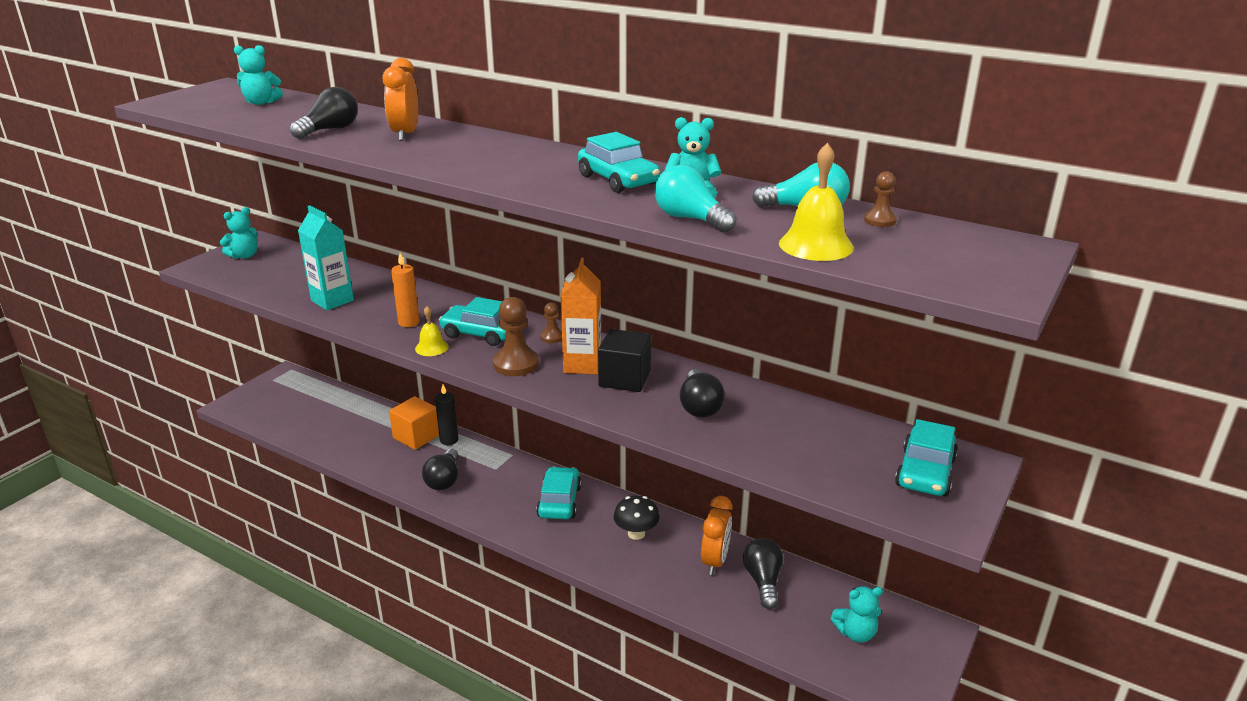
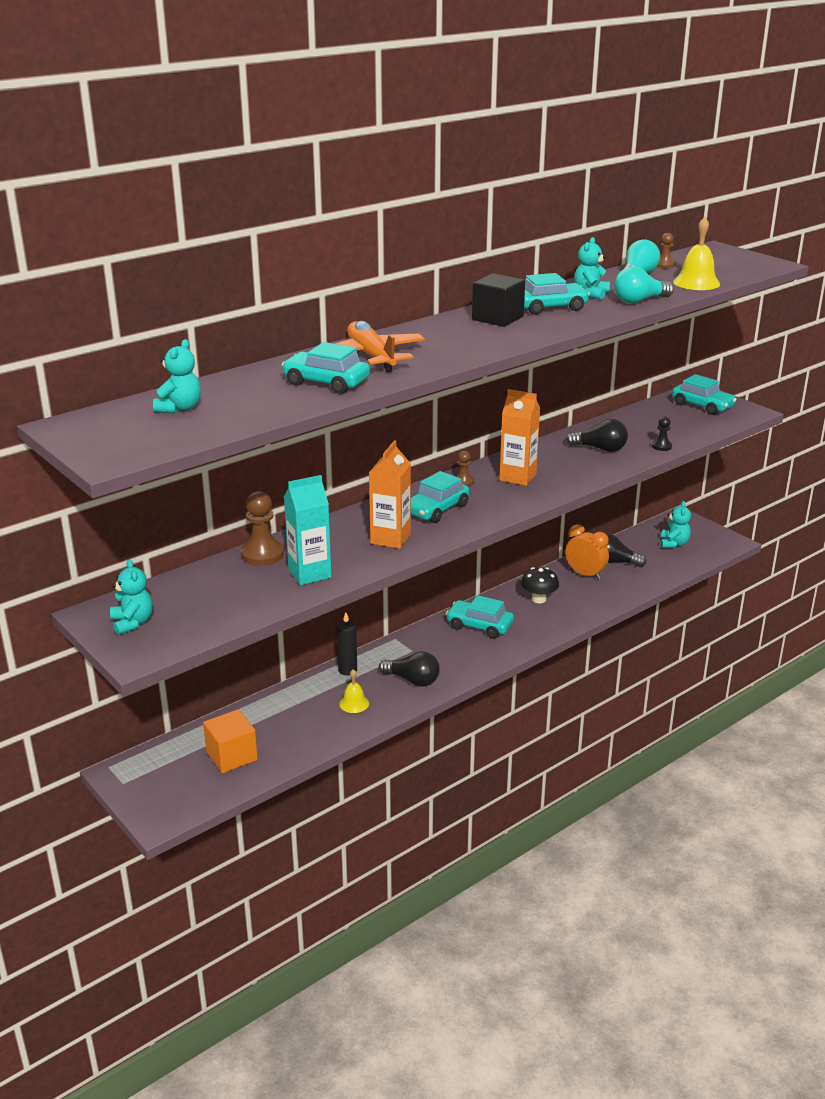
camera: 70 degrees left, 0 degrees up
(330, 130) = (326, 382): black light bulb -> turquoise car
(405, 134) = (371, 357): orange clock -> orange plane
(409, 322) = (390, 539): orange candle -> orange carton
(416, 436) = (327, 688): orange cube -> orange cube (232, 756)
(431, 347) = (448, 532): yellow bell -> yellow bell (354, 703)
(516, 364) = (501, 501): brown pawn -> brown pawn (262, 554)
(624, 378) = (548, 466): black cube -> black cube (497, 318)
(744, 451) = (661, 446): none -> black pawn

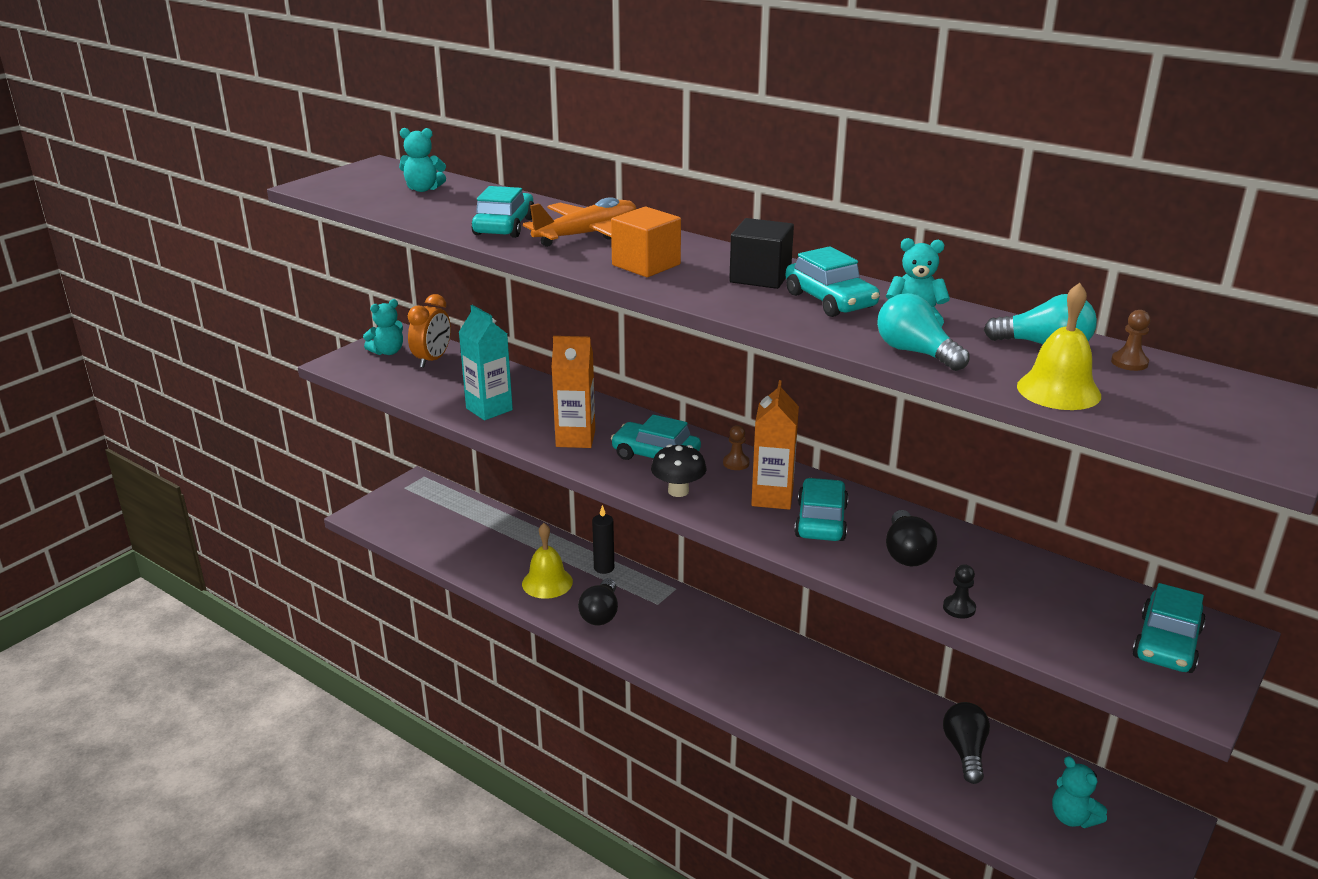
camera: 75 degrees right, 0 degrees up
(232, 756) = (449, 530): orange cube -> orange cube (646, 265)
(262, 554) = (519, 381): brown pawn -> none
(354, 703) = (547, 582): yellow bell -> yellow bell, size x1.61
(479, 626) = (731, 646): turquoise car -> turquoise car (821, 521)
(538, 599) = (819, 688): black mushroom -> black mushroom (678, 491)
(585, 574) = (909, 725): orange clock -> orange clock (432, 360)
(674, 544) = (1072, 817): turquoise teddy bear -> turquoise teddy bear turned 60 degrees clockwise

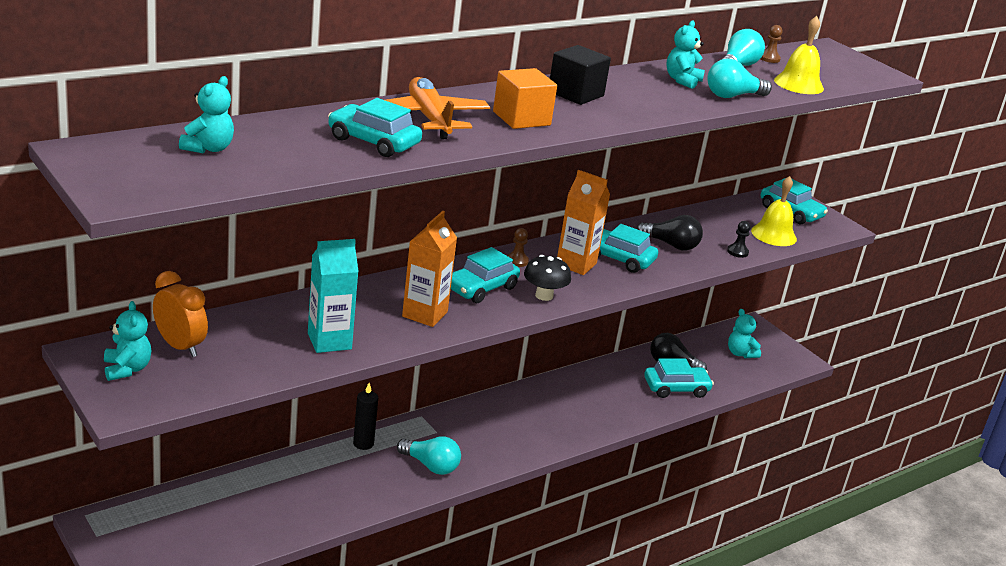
camera: 75 degrees left, 0 degrees up
(547, 582) = (362, 482): yellow bell -> yellow bell (773, 235)
(601, 613) = (430, 466): black light bulb -> turquoise light bulb
(830, 300) = (635, 89): turquoise car -> turquoise car (676, 388)
(1072, 817) = (740, 353): turquoise teddy bear -> turquoise teddy bear turned 75 degrees clockwise

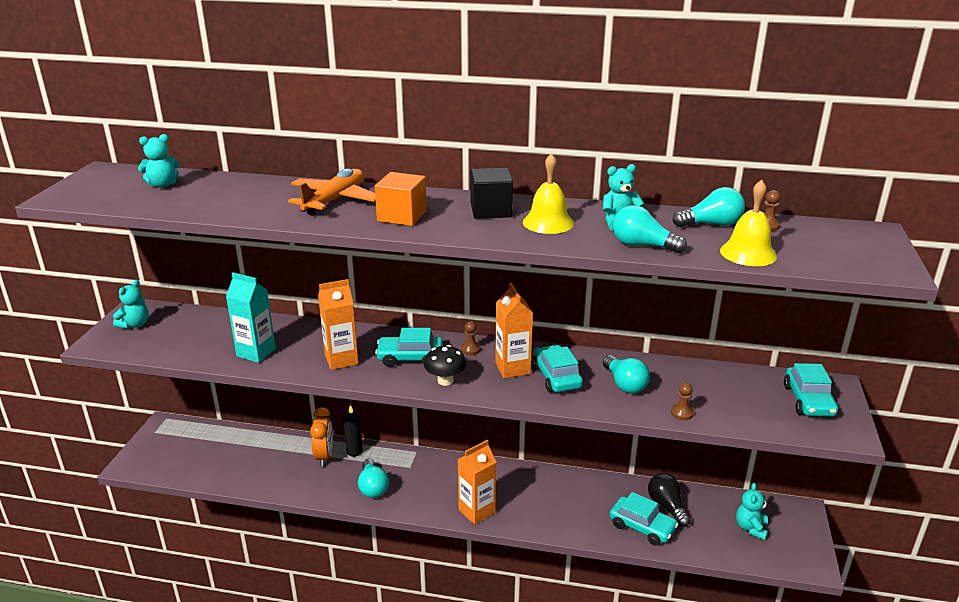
camera: 50 degrees right, 0 degrees up
(180, 346) = (179, 323): orange clock -> orange clock (324, 456)
(373, 141) = (262, 205): turquoise car -> none
(547, 439) = (476, 511): none -> orange carton
(671, 245) = (624, 384): black light bulb -> turquoise light bulb
(737, 252) = (682, 413): black pawn -> brown pawn
(773, 235) = (750, 413): yellow bell -> yellow bell (548, 222)

